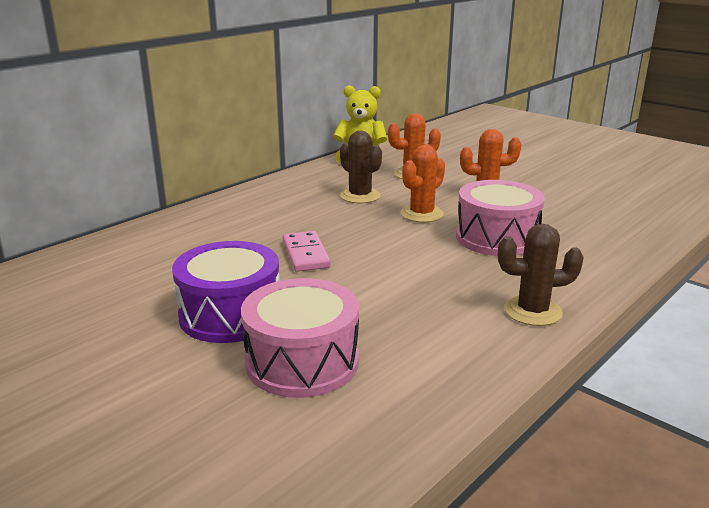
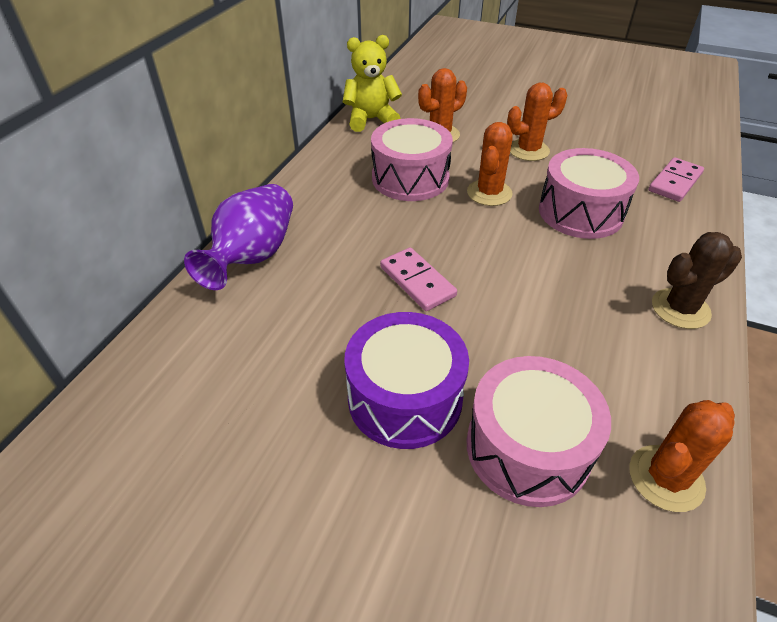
camera: 20 degrees left, 20 degrees up
(190, 220) = (253, 256): none -> purple vase
(360, 196) = (410, 178): brown cactus -> pink drum
(407, 405) = (666, 478): none -> orange cactus
(615, 233) = (674, 182): none -> pink domino

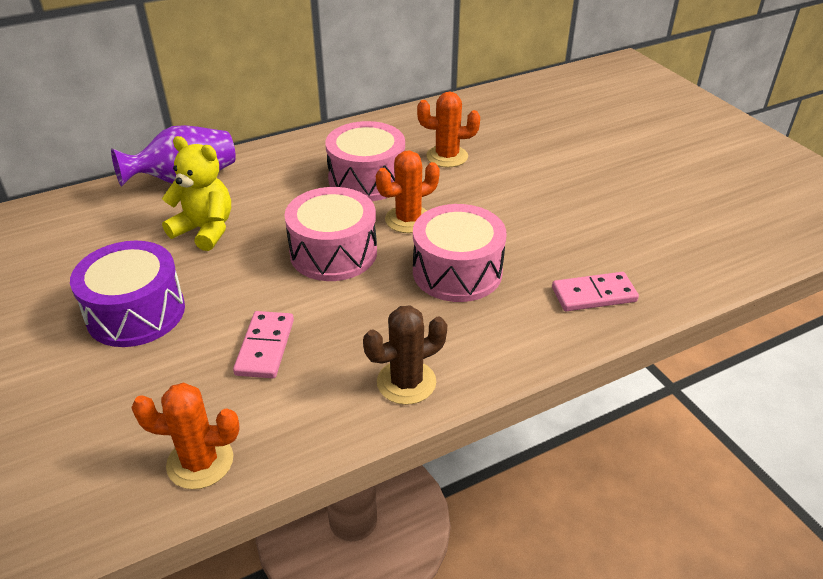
camera: 40 degrees right, 5 degrees down
(371, 120) = (411, 121): yellow teddy bear -> yellow teddy bear (205, 230)
(417, 281) = (254, 251): pink domino -> pink domino (265, 347)
(527, 448) = (153, 386): pink drum -> pink drum (333, 252)
(528, 150) = (501, 203): orange cactus -> none
(680, 309) = (406, 382): brown cactus -> brown cactus turned 45 degrees counterclockwise

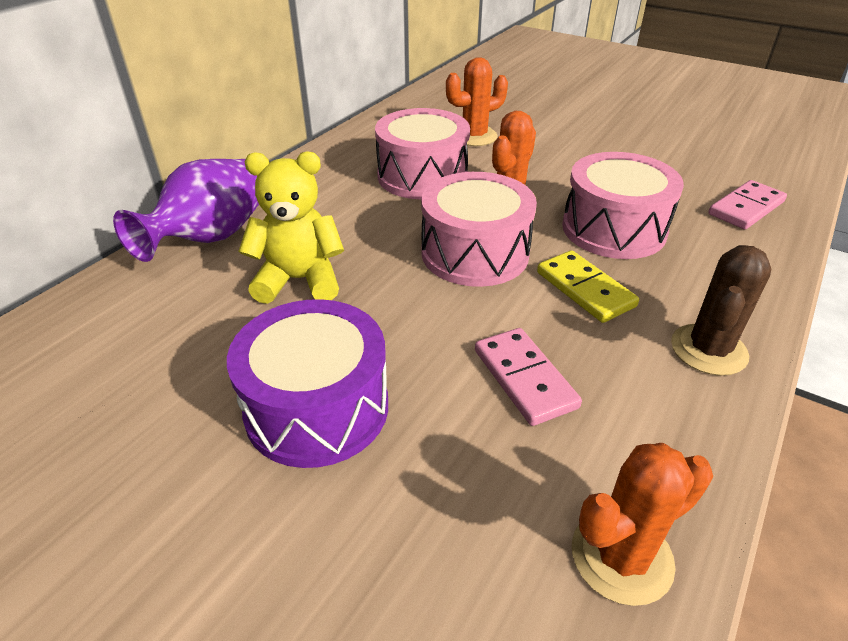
camera: 30 degrees left, 0 degrees up
(376, 307) = (584, 289): none -> yellow domino

